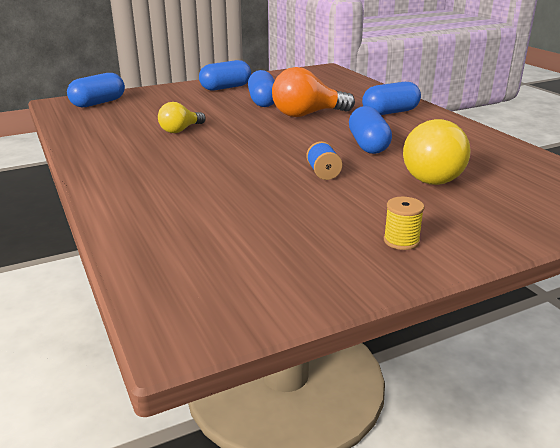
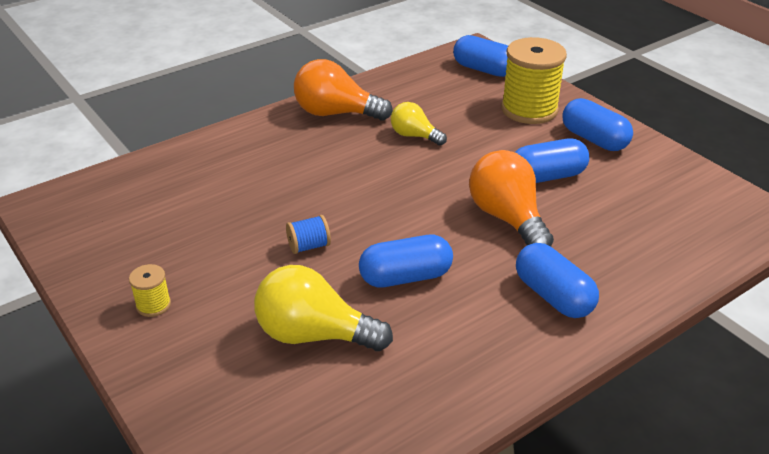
camera: 80 degrees right, 10 degrees up
(115, 154) = (336, 113): none -> orange light bulb
(173, 97) = (529, 109): none -> yellow spool

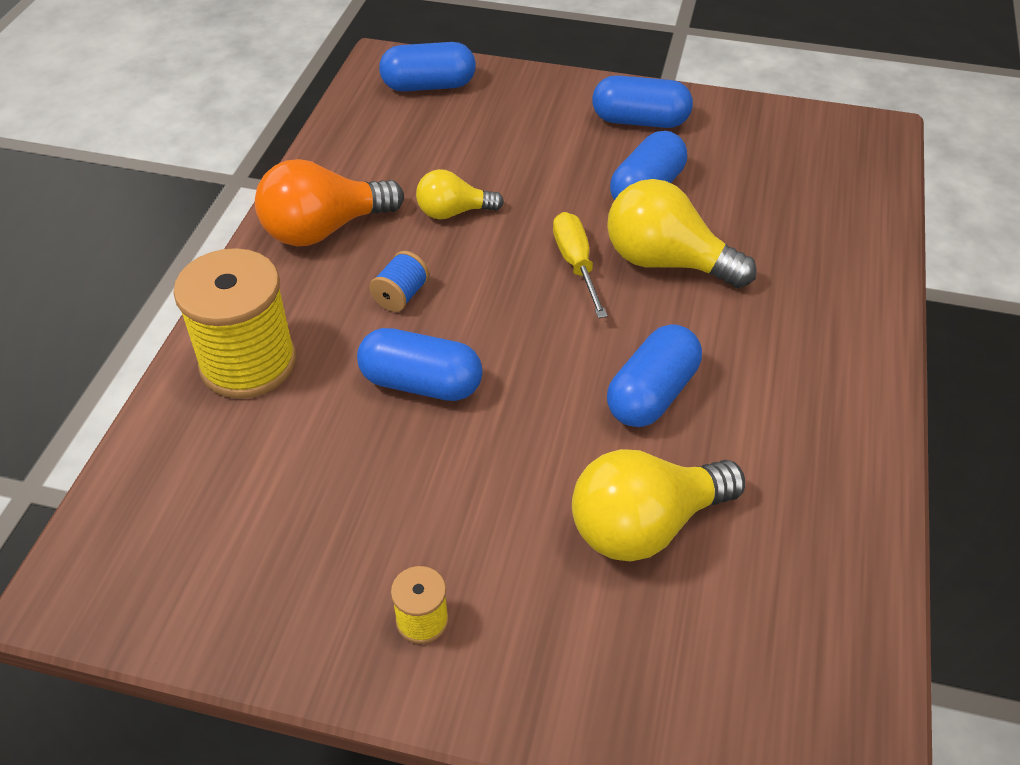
camera: 40 degrees left, 10 degrees up
(309, 246) = (507, 422): blue spool -> blue spool (401, 296)
(450, 193) = (576, 264): none -> yellow screwdriver
(507, 218) = (666, 262): orange light bulb -> yellow light bulb
(529, 109) = (536, 115): yellow spool -> yellow spool (248, 363)
(553, 296) = (805, 326): blue capsule -> blue capsule (421, 383)

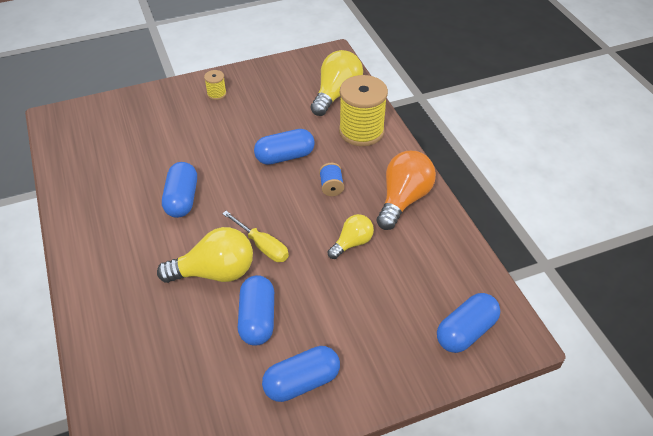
camera: 145 degrees right, 0 degrees up
(645, 525) = (156, 151): yellow light bulb -> yellow light bulb (336, 94)

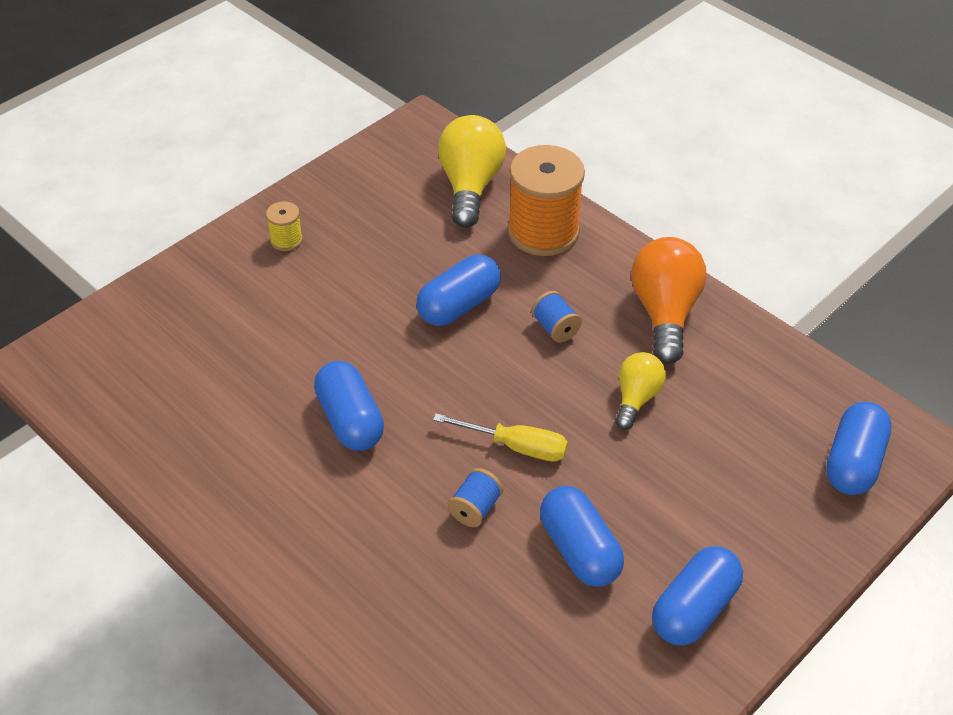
camera: 25 degrees left, 0 degrees up
(215, 272) = (475, 508): yellow light bulb -> blue spool
(361, 131) = (543, 232): yellow spool -> orange spool

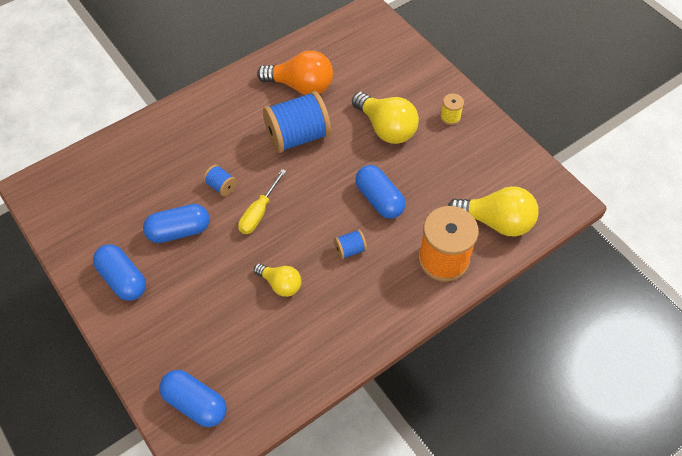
camera: 100 degrees right, 10 degrees up
(318, 311) = (386, 128): none -> yellow light bulb
(350, 420) = (297, 136): blue capsule -> blue spool
(664, 313) = (352, 319): orange light bulb -> orange light bulb (301, 86)

